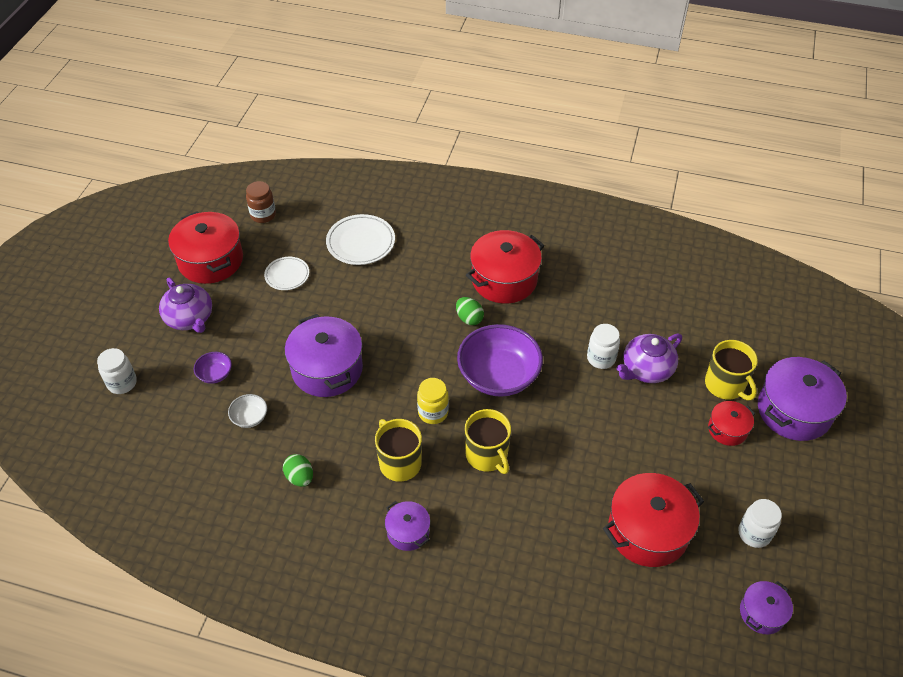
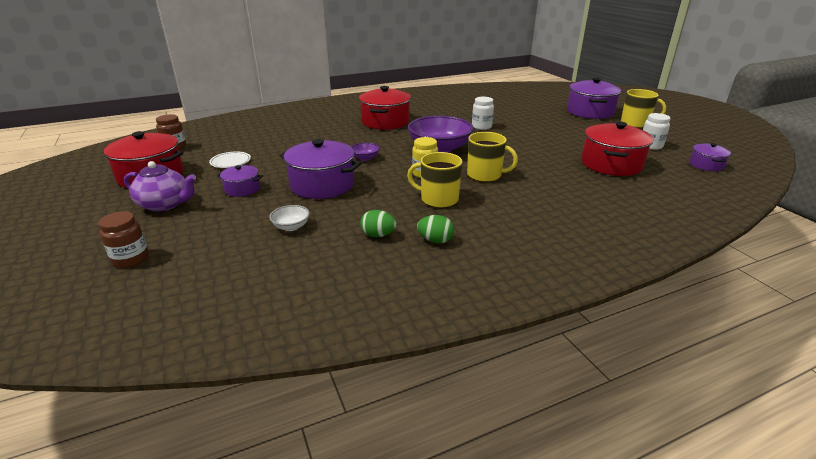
camera: 40 degrees left, 20 degrees down
(122, 383) = (131, 259): white jar -> brown jar
(215, 374) = (228, 220): purple bowl -> purple bowl (365, 158)
(361, 242) = (270, 136): white plate -> none
(408, 532) = (495, 222): purple pot -> purple pot (242, 189)
(469, 318) = (387, 138): green egg -> green egg (435, 240)
(646, 369) = (509, 123): purple teapot -> none
(725, 385) = (550, 115): yellow mug -> yellow mug (635, 123)
(727, 429) = (577, 125): red pot -> none

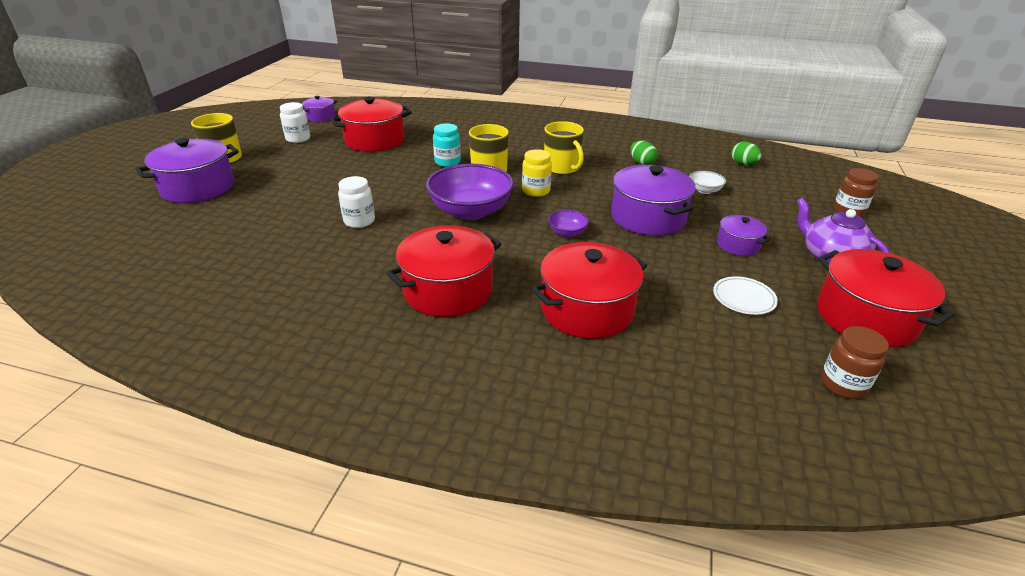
camera: 140 degrees left, 5 degrees up
(313, 135) = (587, 309): none -> red pot
(435, 240) = (606, 148): green egg -> green egg (743, 164)
(524, 169) = (447, 162): none -> turquoise jar

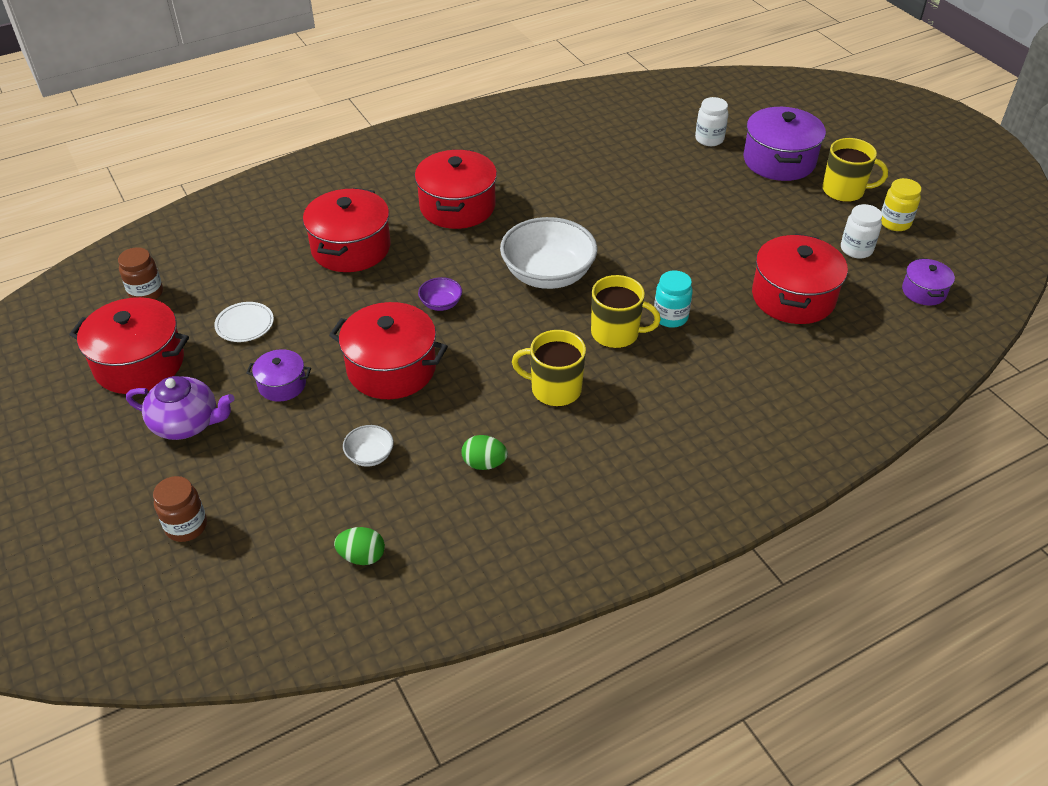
camera: 135 degrees right, 10 degrees up
(359, 221) = (609, 212): white jar -> white jar (709, 139)
(471, 211) = (548, 274): purple bowl -> white bowl
(536, 191) = (531, 335): yellow jar -> yellow jar (895, 223)
(647, 217) = (391, 368): purple pot -> red pot

